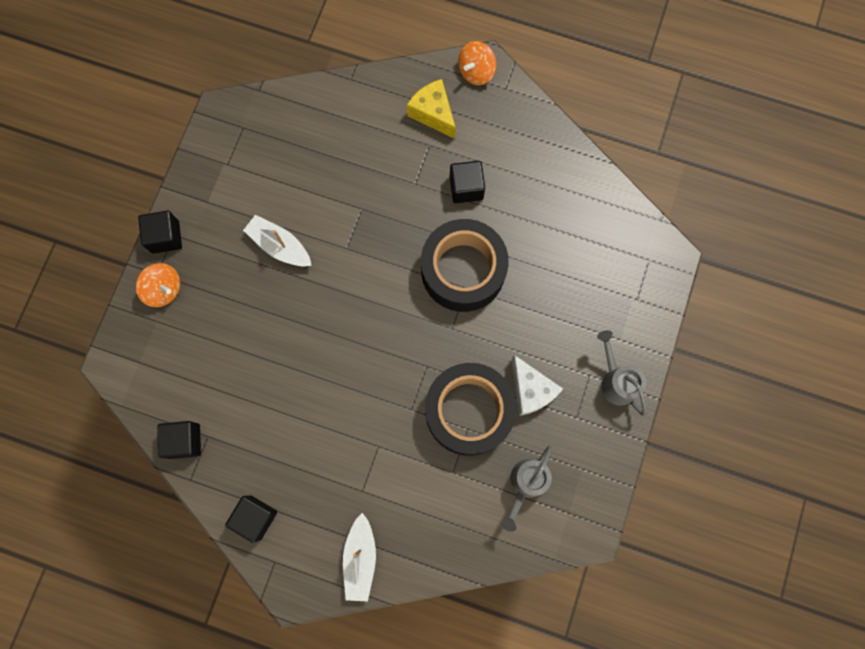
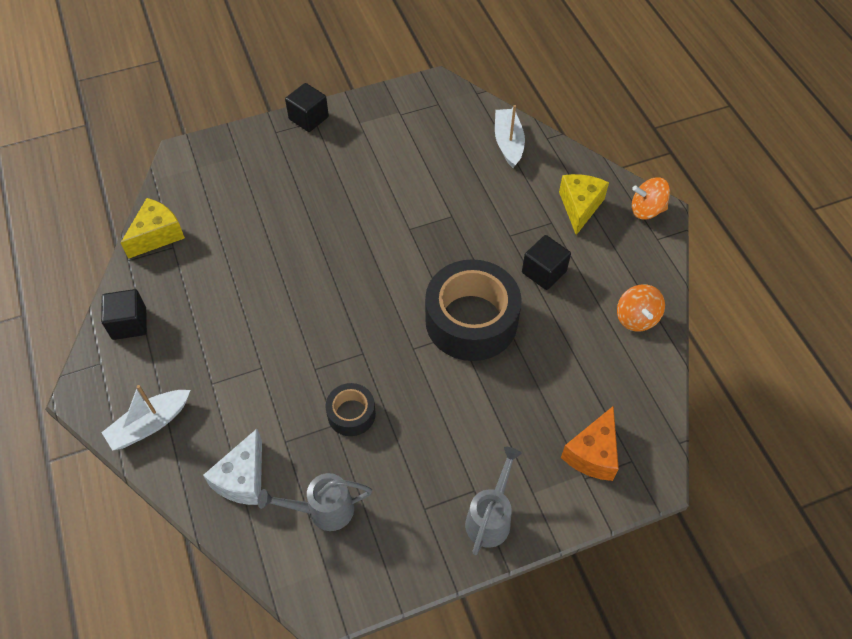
camera: 50 degrees right, 20 degrees down
(164, 289) = (267, 144): orange spinning top -> orange spinning top (636, 318)
(184, 441) = (157, 235): black cube -> yellow cheese
(280, 246) = (369, 186): white boat -> white boat (508, 143)
(468, 411) = (351, 414): black tape -> black tape, size x0.49
(531, 390) = (415, 450): white cheese -> white cheese (243, 479)
(625, 279) = (593, 454): none -> orange cheese

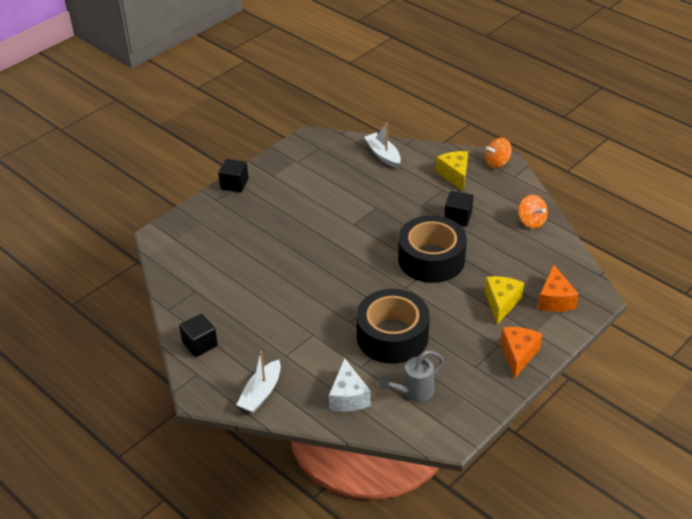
camera: 25 degrees left, 15 degrees down
(157, 235) = (178, 288): yellow cheese -> yellow cheese (501, 303)
(351, 414) = (392, 336): black tape -> black tape, size x2.05
(490, 518) = (518, 355): grey watering can -> orange cheese

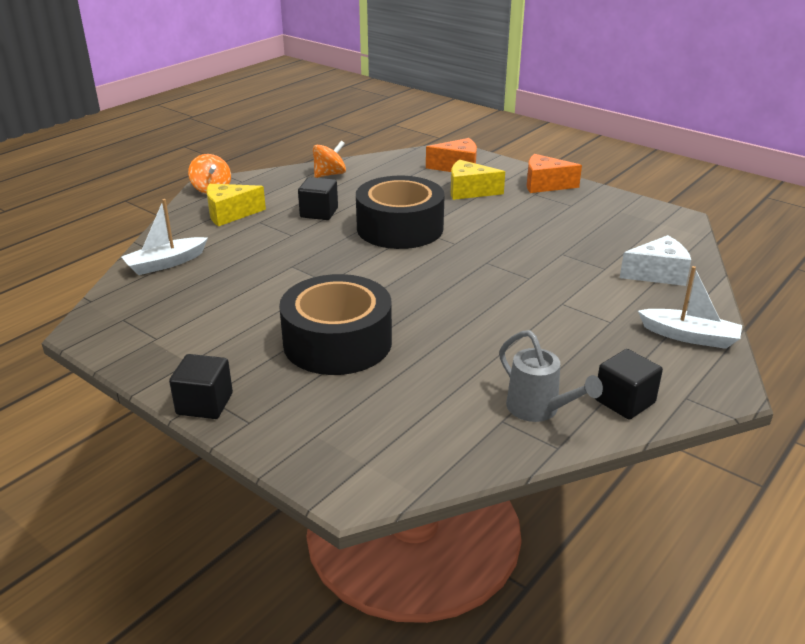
camera: 95 degrees left, 10 degrees down
(392, 336) = (544, 249): black tape -> black tape (337, 342)
(413, 392) = (627, 236): grey watering can -> grey watering can (538, 409)

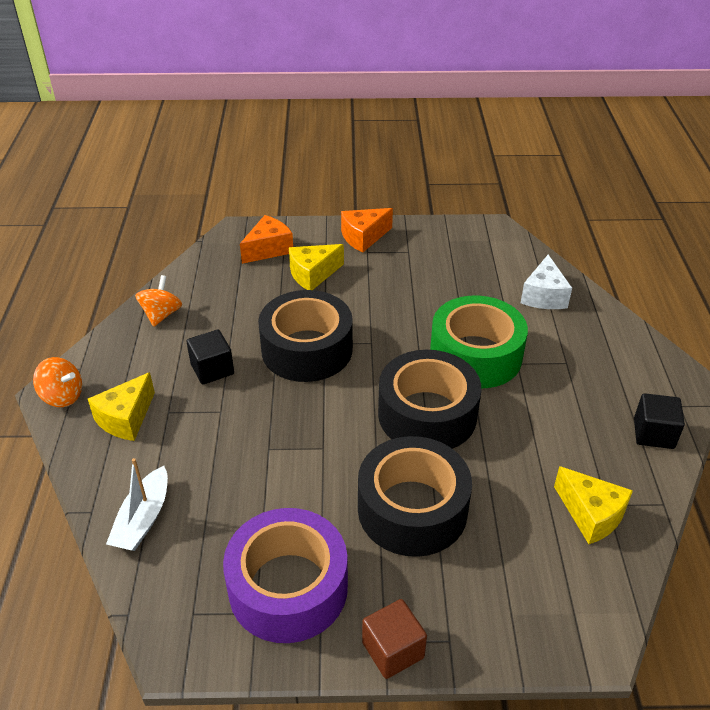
camera: 40 degrees left, 10 degrees up
(193, 337) = (288, 587): none -> purple tape
(204, 404) = (393, 650): black cube -> brown cube
(434, 299) = (427, 414): none -> black tape
(476, 418) = (591, 515): none -> yellow cheese
(531, 284) = (475, 355): none -> green tape
(538, 409) = (616, 478): grey watering can -> none
(658, 274) = (544, 296): white cheese -> white cheese turned 150 degrees clockwise
(689, 336) = (625, 347): white boat -> none

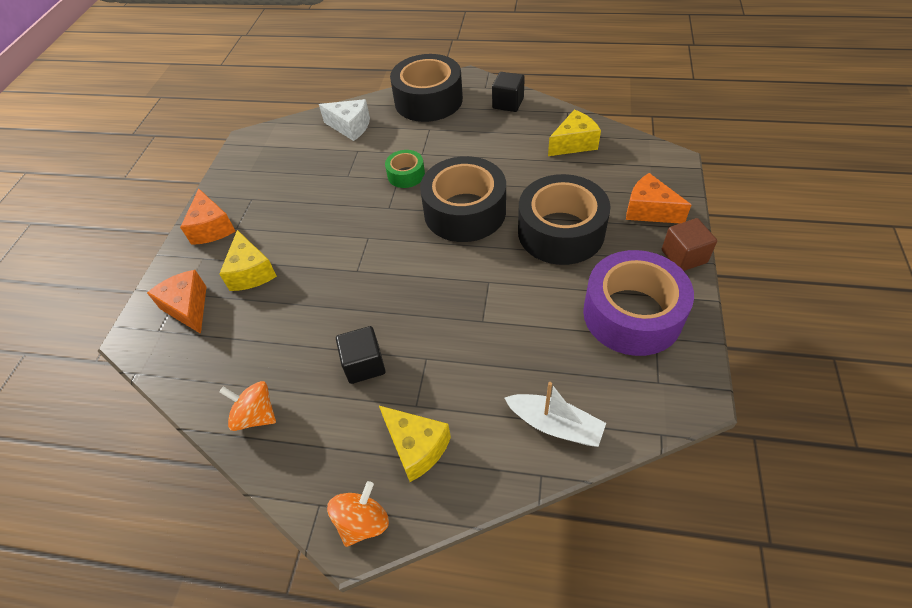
camera: 75 degrees left, 10 degrees up
(307, 349) = (361, 284): black tape -> black tape (428, 100)
(474, 609) = (649, 210): none -> orange cheese
(475, 355) = (406, 175): green tape -> green tape, size x0.49

